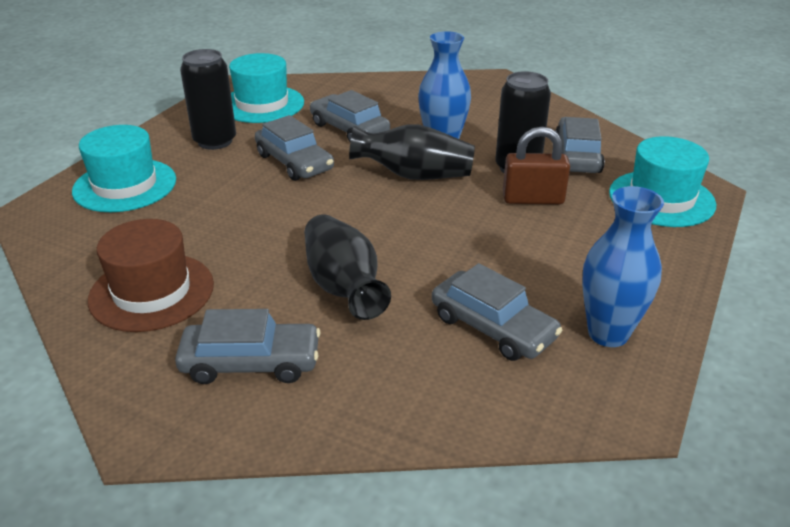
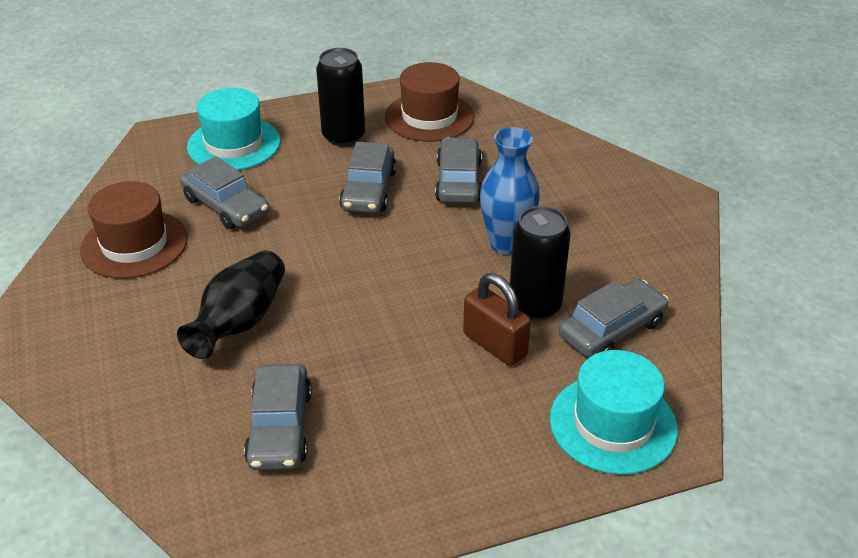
camera: 45 degrees right, 5 degrees up
(251, 363) = (111, 337): grey car -> grey car (226, 206)
(262, 104) = (429, 117): turquoise hat -> brown hat
(414, 175) = (437, 259): black vase -> none
(608, 333) = (347, 498): blue vase -> none

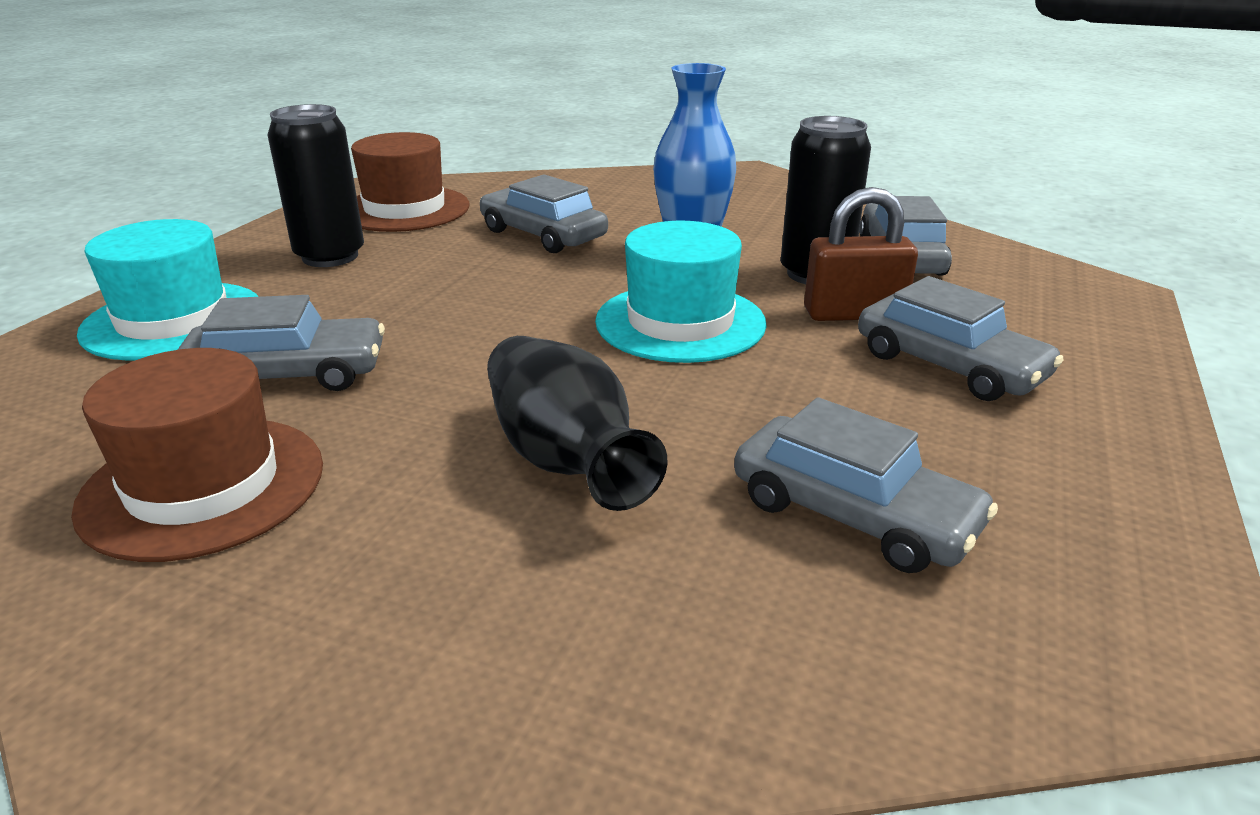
camera: 50 degrees left, 10 degrees down
(368, 190) = (460, 279): grey car -> grey car (949, 365)
(613, 424) = (1053, 305): turquoise hat -> turquoise hat (680, 322)

